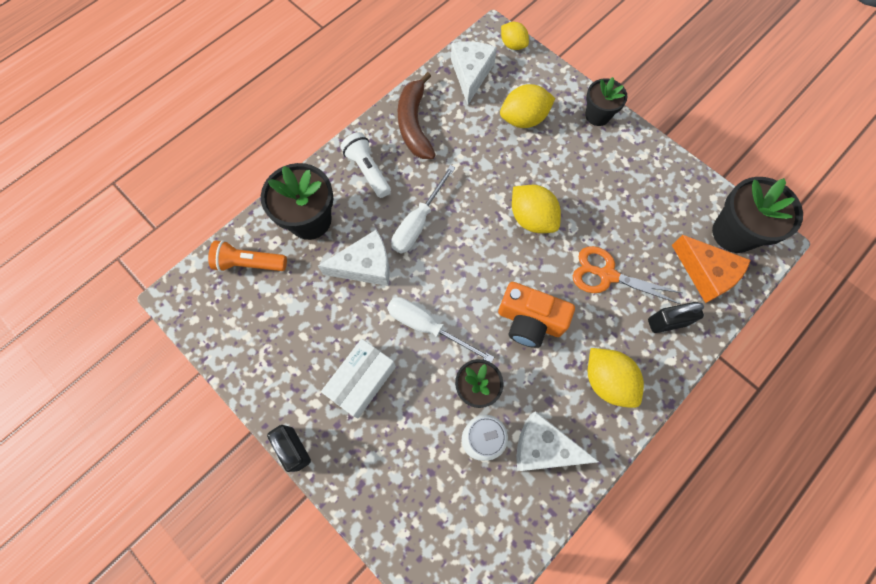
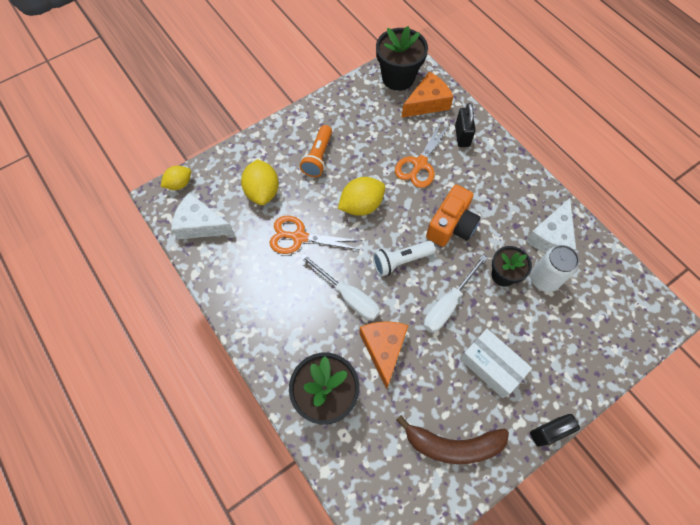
camera: 80 degrees left, 5 degrees down
(249, 263) = (363, 463): orange flashlight -> orange flashlight (318, 157)
(365, 266) = (383, 349): white cheese -> orange cheese
(368, 170) = (283, 334): white flashlight -> white flashlight (400, 261)
(414, 124) = (242, 283): brown banana -> brown banana (453, 445)
(477, 164) = (299, 237): none -> orange scissors
(597, 115) = (274, 136): black flower pot -> none
(607, 381) = (503, 184): yellow lemon -> none

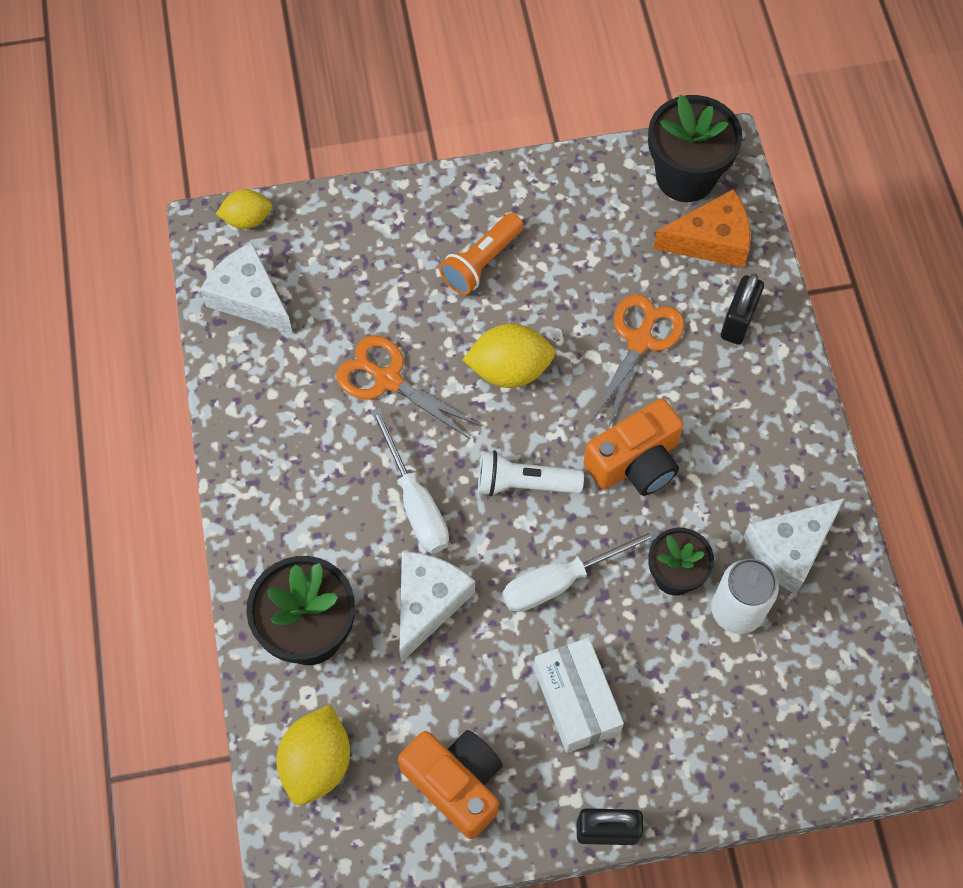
camera: 25 degrees right, 0 degrees up
(262, 191) = (367, 284): yellow lemon -> yellow lemon (317, 762)
(383, 349) = (428, 603): orange cheese -> white cheese
(419, 164) = (640, 341): orange scissors -> orange scissors turned 150 degrees clockwise
(453, 445) = (456, 783): brown banana -> orange camera

